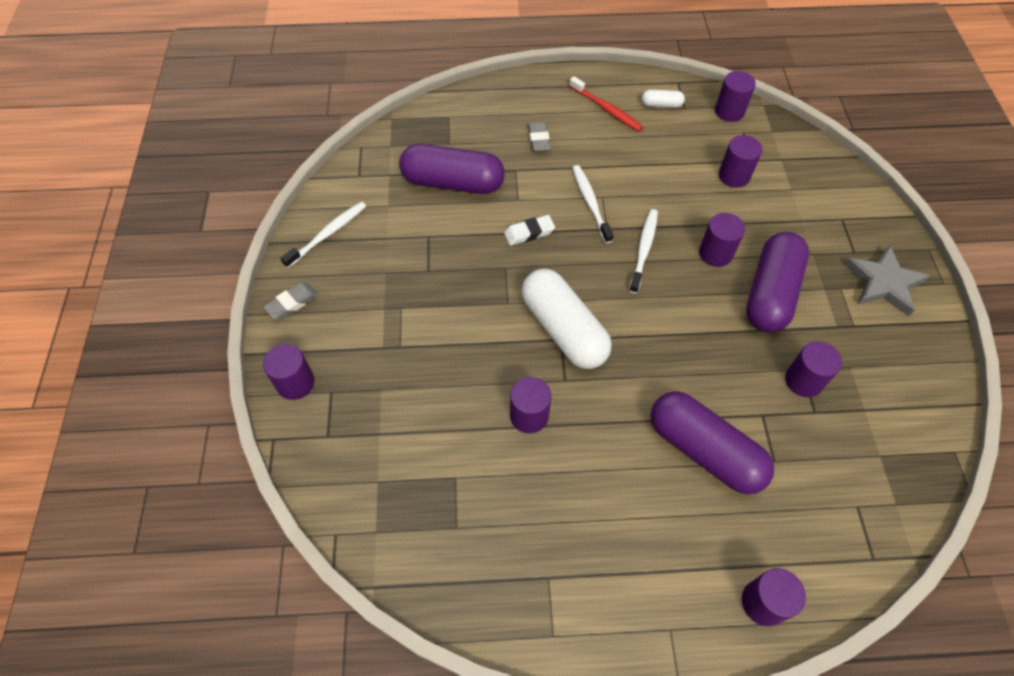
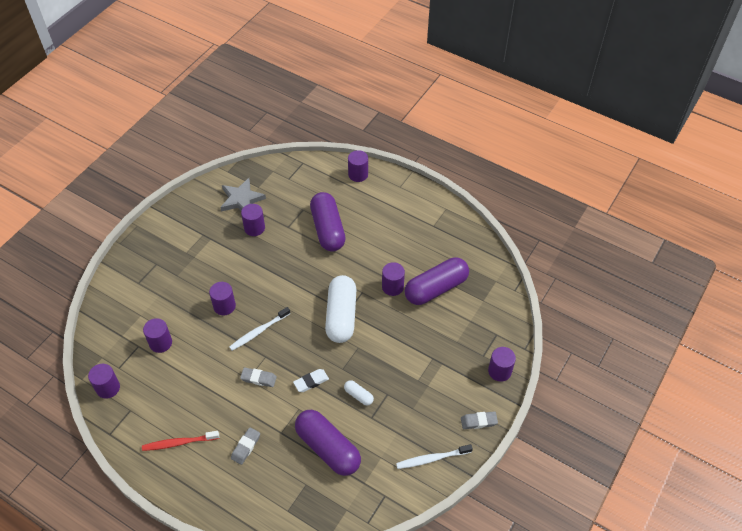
camera: 145 degrees left, 5 degrees down
(529, 232) = (311, 382): white eraser -> white eraser turned 45 degrees counterclockwise
(590, 203) = (258, 378): white toothbrush -> grey eraser
(606, 109) = (179, 443): red toothbrush -> red toothbrush turned 90 degrees counterclockwise
(661, 105) = (141, 422): white capsule -> white capsule (358, 395)
(770, 293) = (222, 271): purple capsule -> purple capsule (436, 288)
(883, 283) = (164, 242): grey star -> grey star (241, 199)

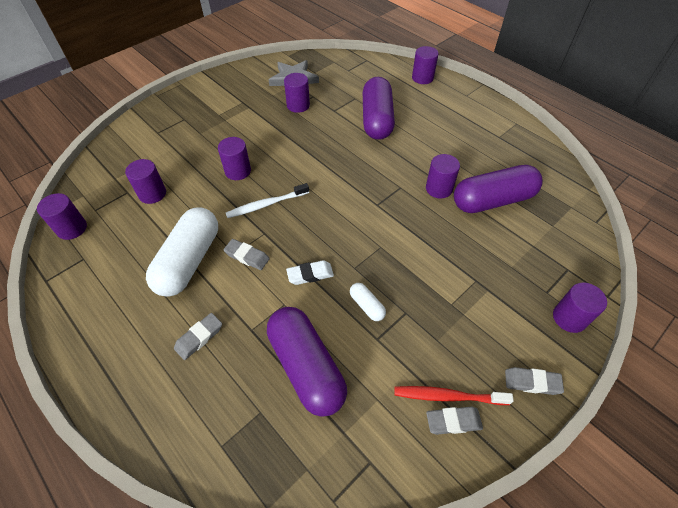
camera: 15 degrees right, 0 degrees up
(179, 443) = (120, 311): red toothbrush -> red toothbrush (448, 396)
(341, 316) = (369, 207): white capsule -> white capsule (189, 261)
(432, 458) = (453, 421): white toothbrush -> grey eraser

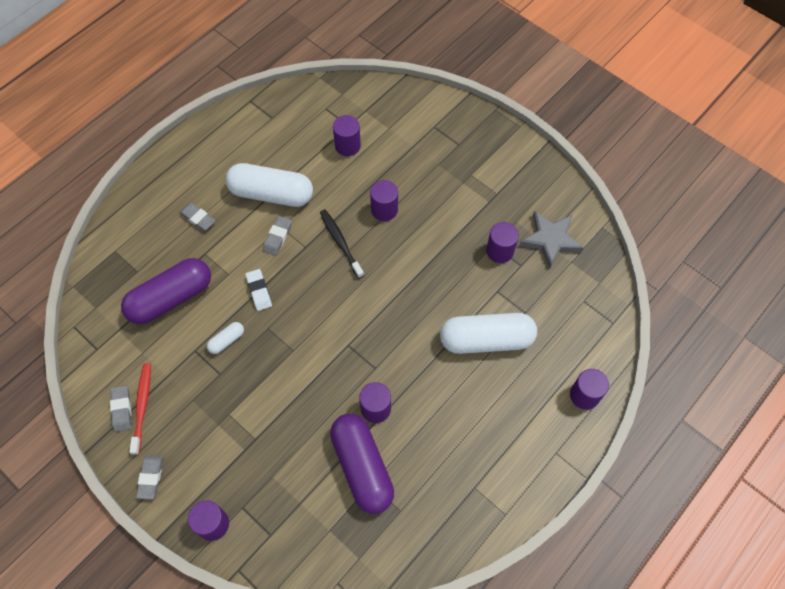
camera: 85 degrees right, 10 degrees up
(72, 228) = (303, 99): purple cylinder -> none
(266, 204) = (340, 242): white toothbrush -> black toothbrush
(376, 119) = (486, 339): purple capsule -> white capsule

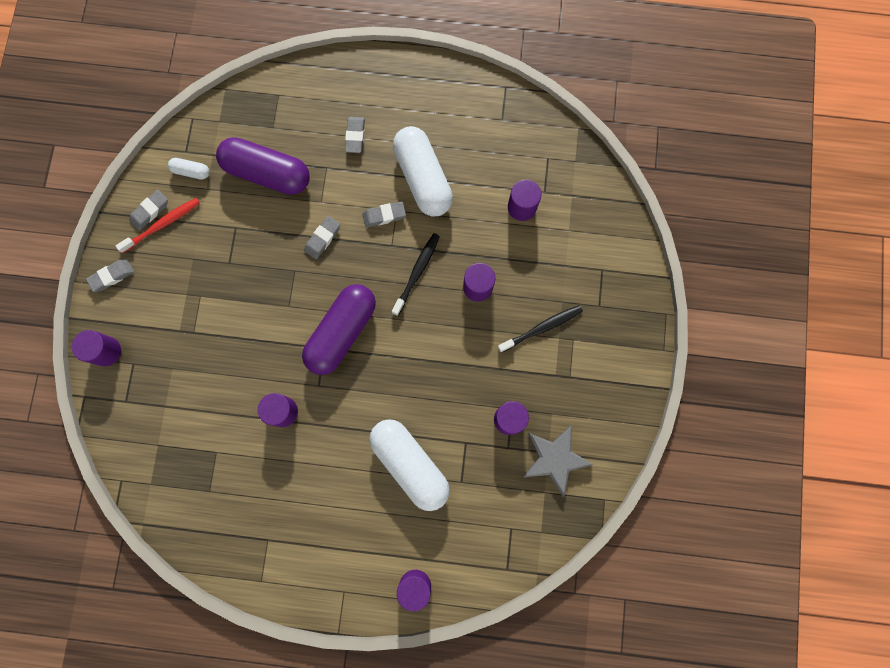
camera: 55 degrees right, 15 degrees up
(226, 340) = (261, 246): white capsule -> white capsule (191, 171)
(259, 291) = (322, 238): white eraser -> grey eraser
(362, 467) = (225, 435): purple capsule -> purple capsule (341, 332)
(447, 188) = (541, 328): none -> black toothbrush

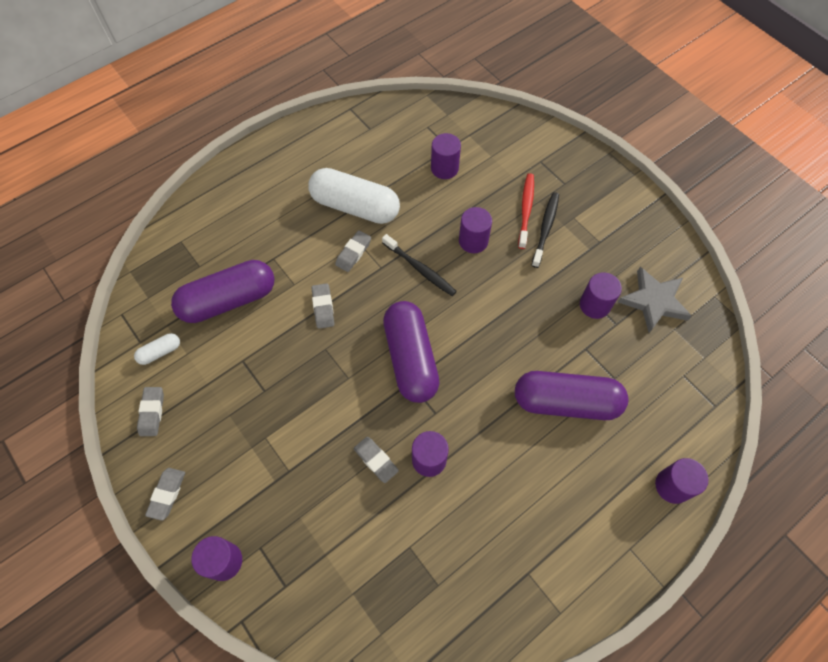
camera: 45 degrees left, 15 degrees down
(162, 224) = (174, 413): red toothbrush -> red toothbrush (526, 210)
(355, 136) = (273, 220): grey eraser -> grey eraser (376, 460)
(410, 464) = (566, 402): white capsule -> purple capsule
(417, 273) = (420, 269): black toothbrush -> black toothbrush turned 150 degrees clockwise

